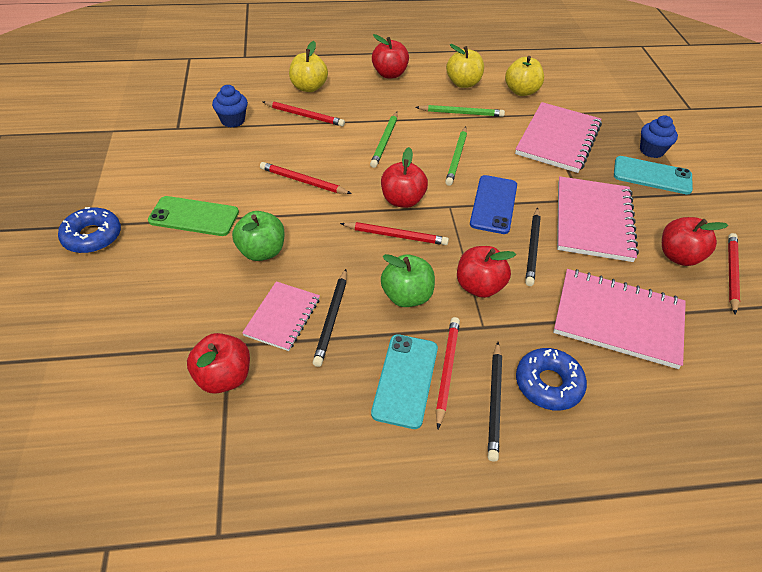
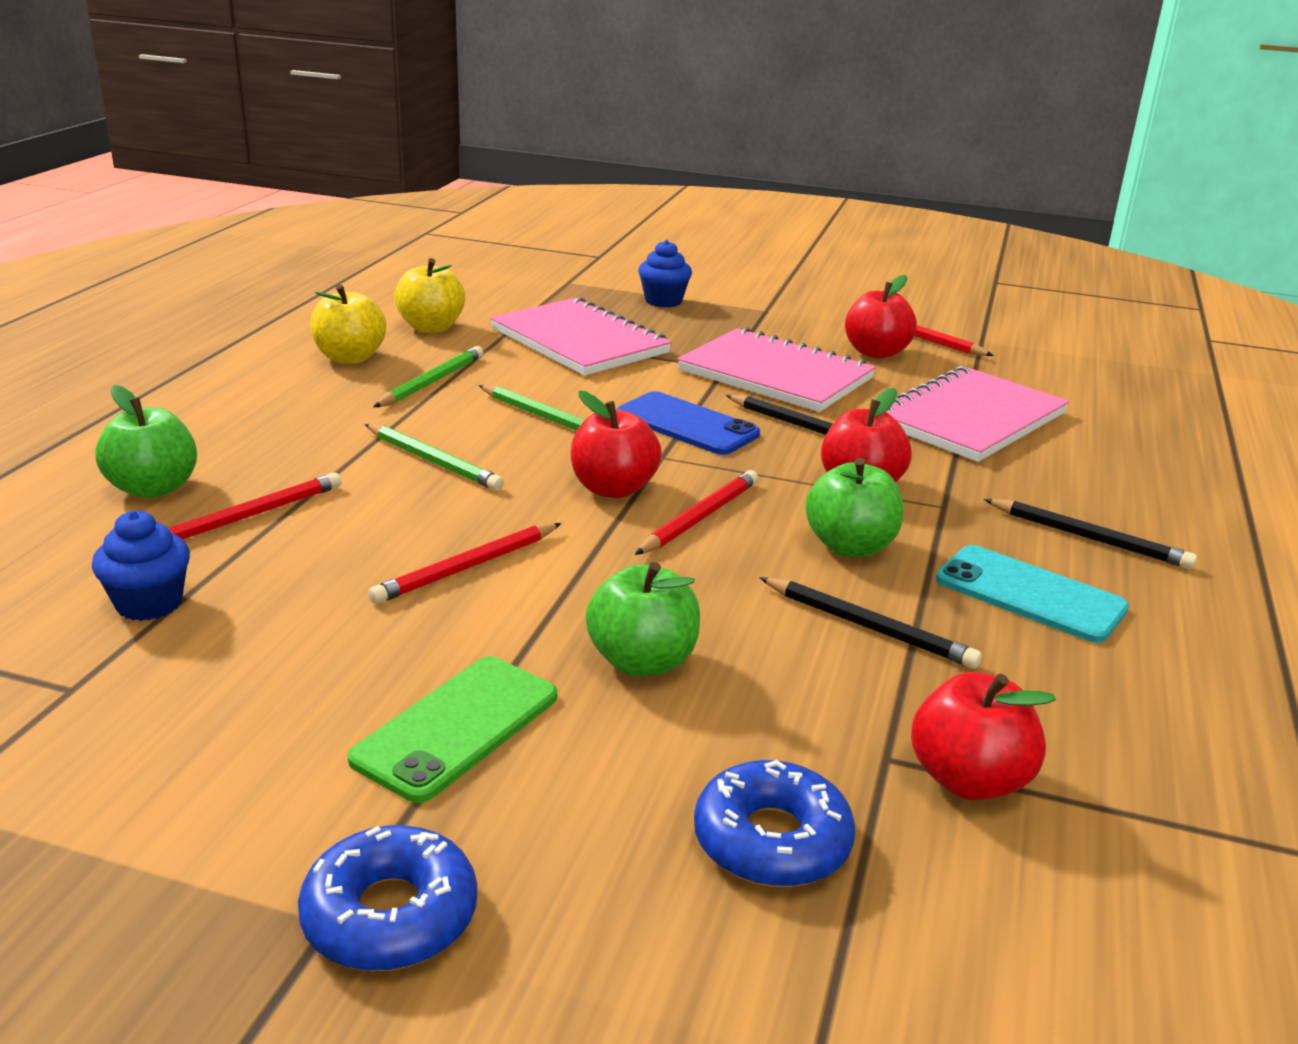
camera: 65 degrees left, 20 degrees down
(282, 317) = (839, 677): pink notebook -> none
(309, 87) = (153, 488): yellow apple -> green apple
(389, 74) = (230, 404): red apple -> none
(447, 370) = (1020, 556): red pencil -> none
(548, 384) = (1066, 493): blue donut -> blue donut (772, 840)
(652, 175) = (714, 317): turquoise phone -> none

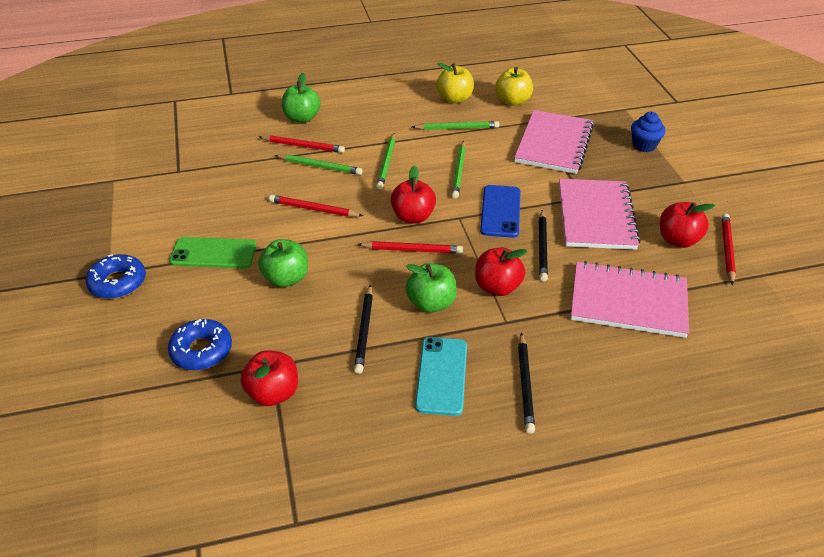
camera: 60 degrees right, 15 degrees up
(149, 603) = (232, 158): blue cupcake -> none
(345, 521) = (320, 167): none -> green pencil

